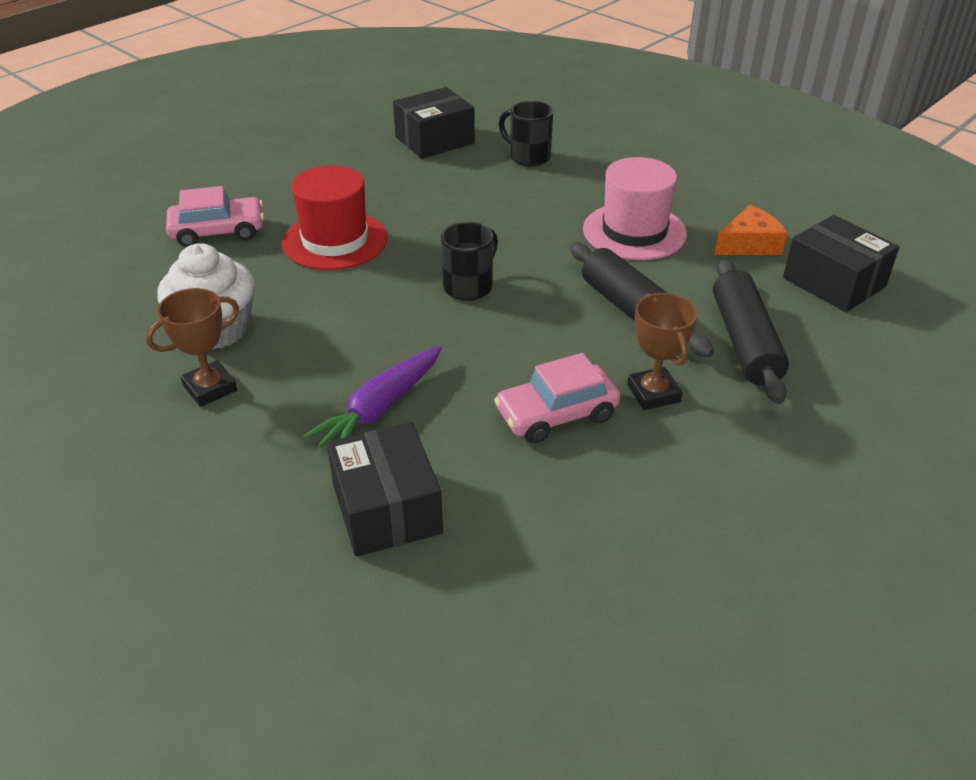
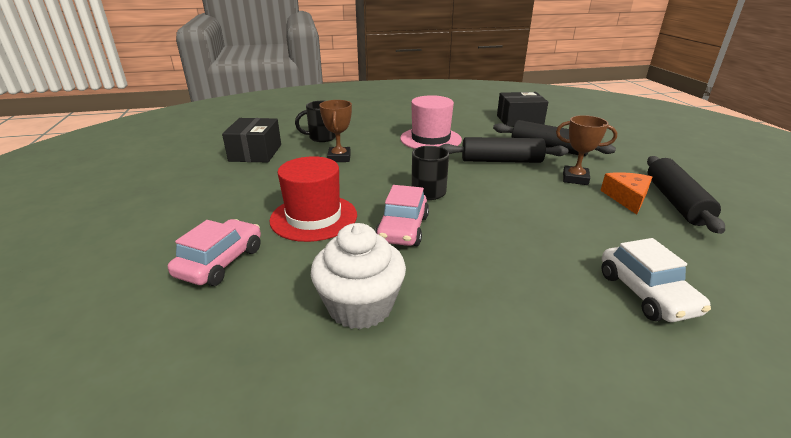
camera: 55 degrees left, 10 degrees down
(210, 388) = (443, 335): brown trophy -> brown trophy (339, 158)
(380, 409) = (532, 261): purple carrot -> none
(386, 509) = (646, 293): black box -> white car
(556, 414) = (577, 207): pink car -> pink car (403, 229)
(685, 509) = (675, 202): none -> black rolling pin
(749, 244) = (472, 123): orange cheese -> orange cheese (627, 198)

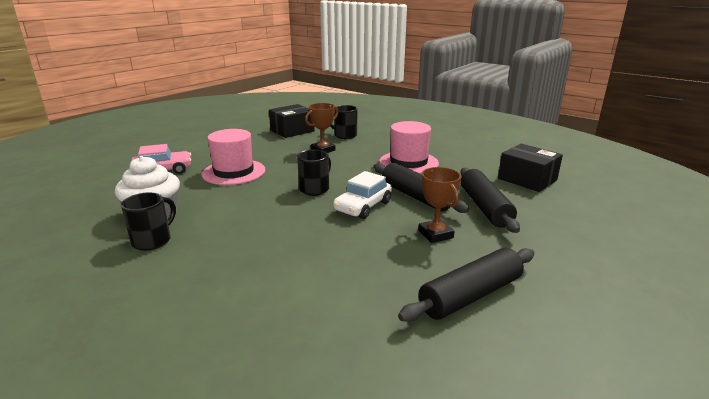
camera: 50 degrees right, 5 degrees down
(314, 217) = (234, 172): red hat -> pink hat
(403, 229) = (251, 198): pink car -> none
(437, 325) = (153, 240): none -> black mug
(627, 198) = (435, 267): orange cheese -> none
(646, 293) = (263, 307): white car -> white car (363, 206)

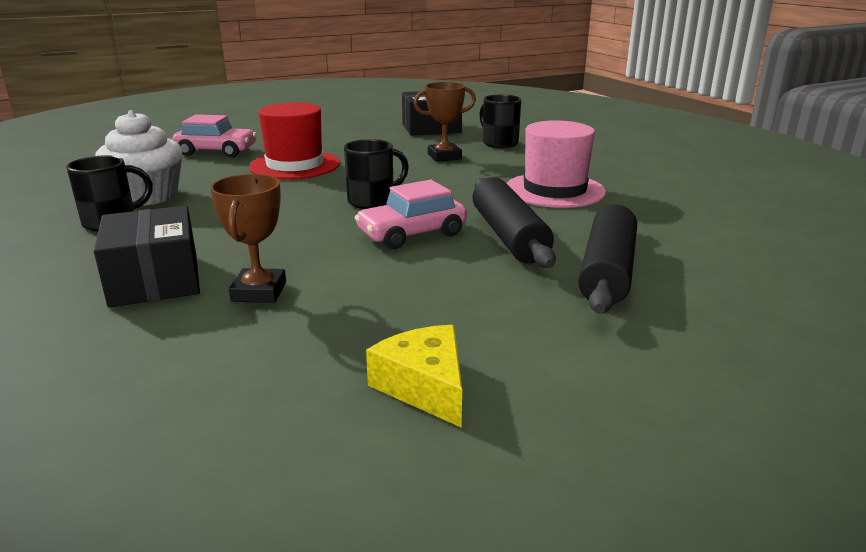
camera: 25 degrees right, 0 degrees up
(234, 172) = (295, 165): pink hat -> red hat
(363, 206) = (412, 234): white car -> pink car
(435, 234) = (475, 291): brown trophy -> brown trophy (259, 292)
(470, 295) = (425, 386): black rolling pin -> yellow cheese
(527, 179) = (741, 246): black box -> black box (155, 280)

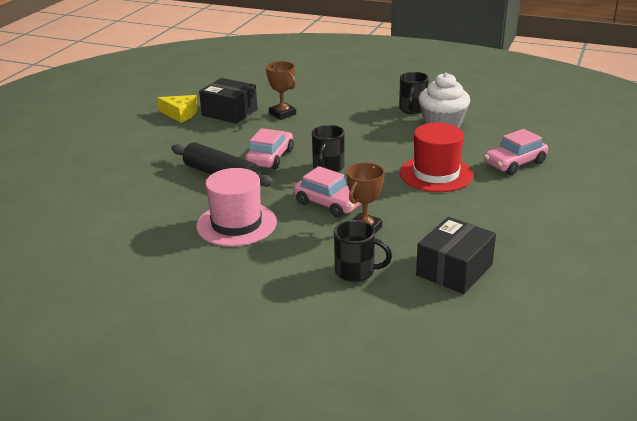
camera: 140 degrees right, 5 degrees up
(155, 280) = (328, 103): black box -> black box (229, 112)
(438, 177) = (329, 203): none -> pink car
(607, 272) = (153, 174): black rolling pin -> none

